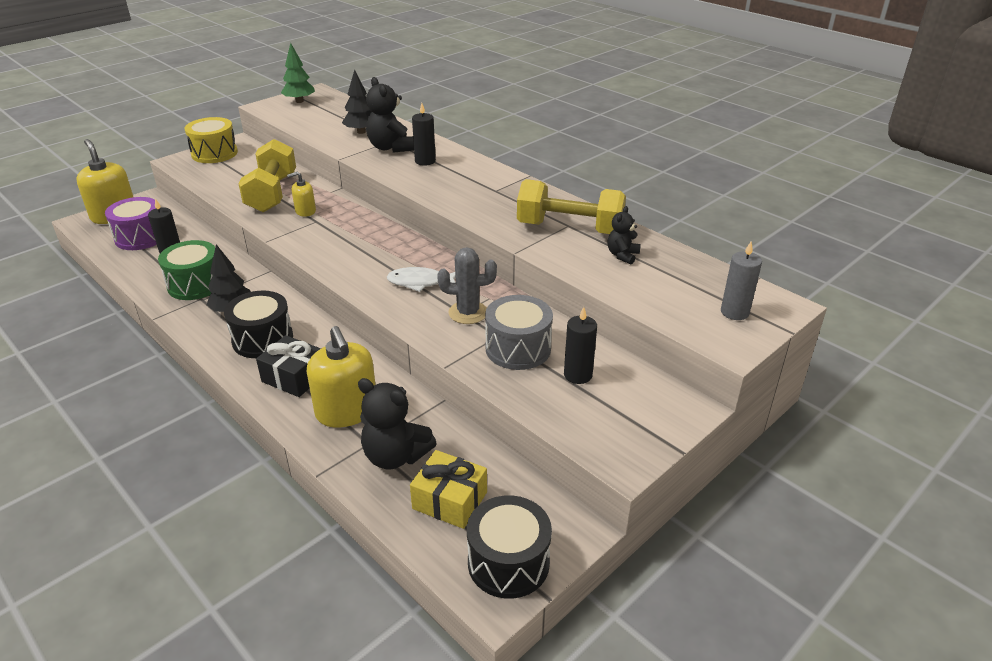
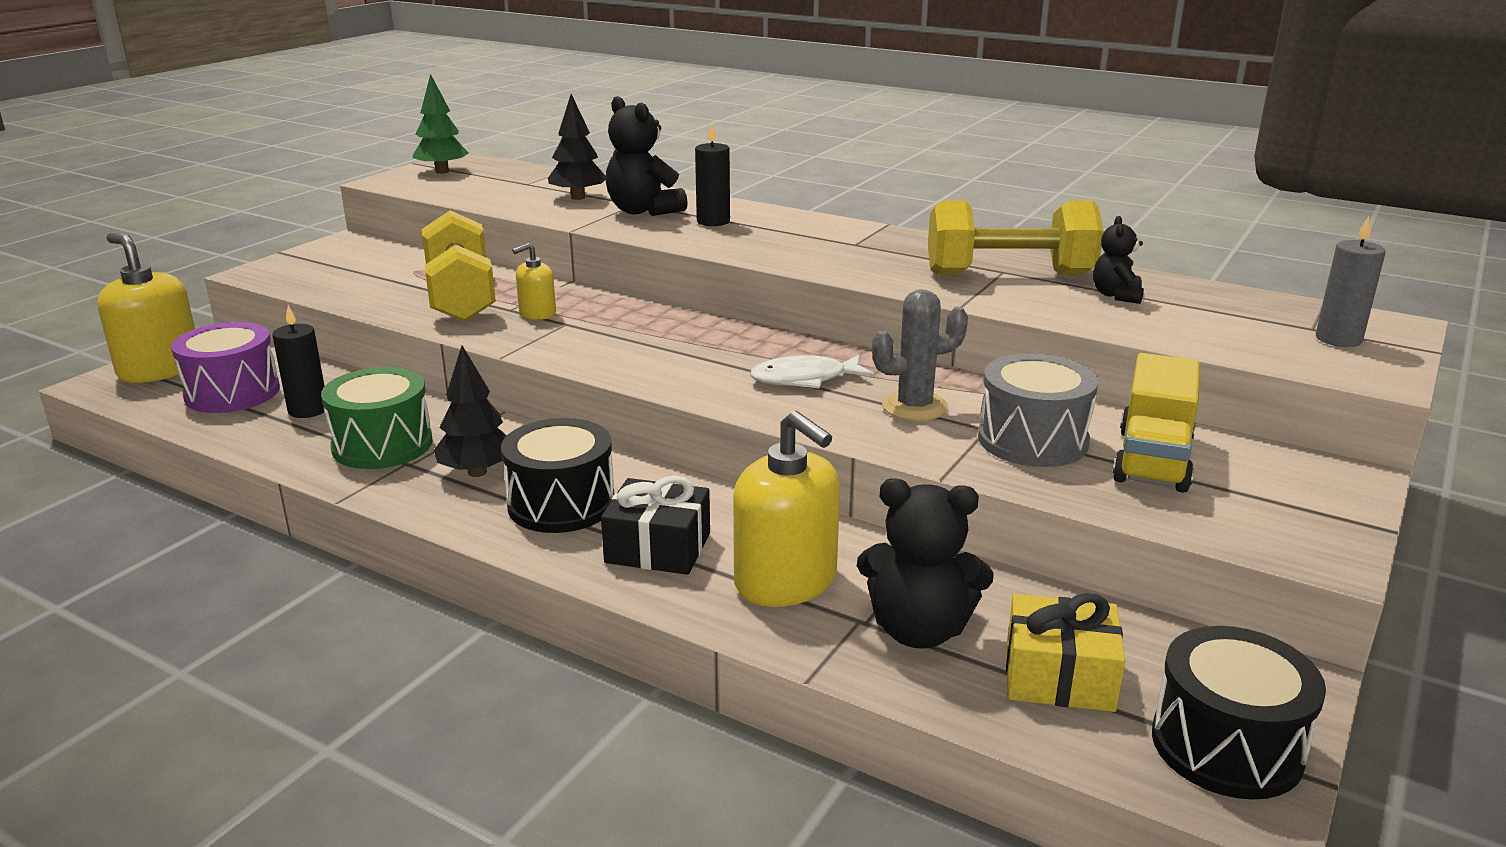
camera: 15 degrees left, 10 degrees down
(214, 153) = (318, 258): yellow drum -> none
(578, 375) = (1152, 460): black candle -> yellow truck

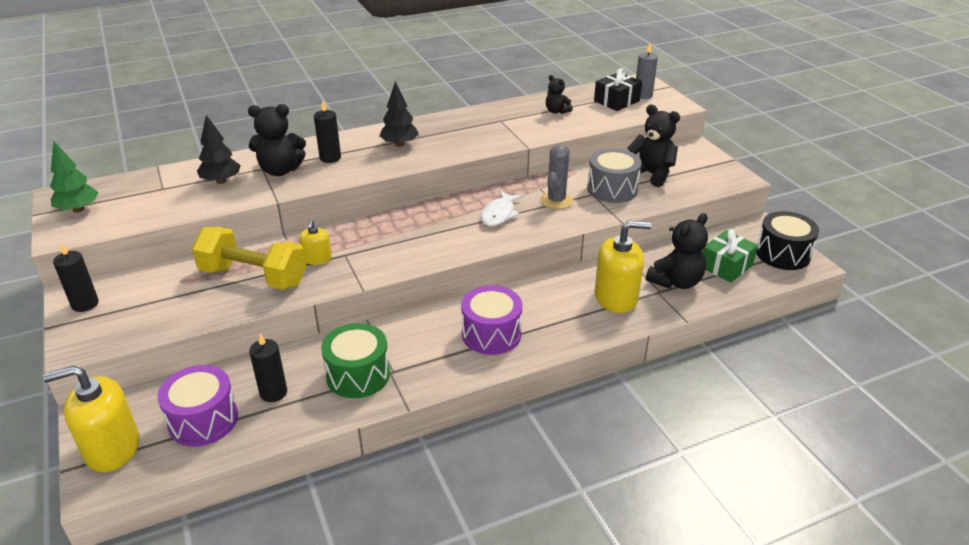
camera: 55 degrees left, 10 degrees up
(332, 251) = (85, 304): none -> black candle
(477, 472) = (429, 350): black tree -> black tree (399, 144)
(561, 504) = (491, 334): black drum -> purple drum
(658, 548) = (559, 320): black gift -> black gift (616, 101)
(1009, 274) = (506, 121): yellow dumbbell -> none
(1059, 676) = (726, 266): yellow gift -> green gift
(1152, 460) = (651, 174): yellow truck -> black teddy bear

